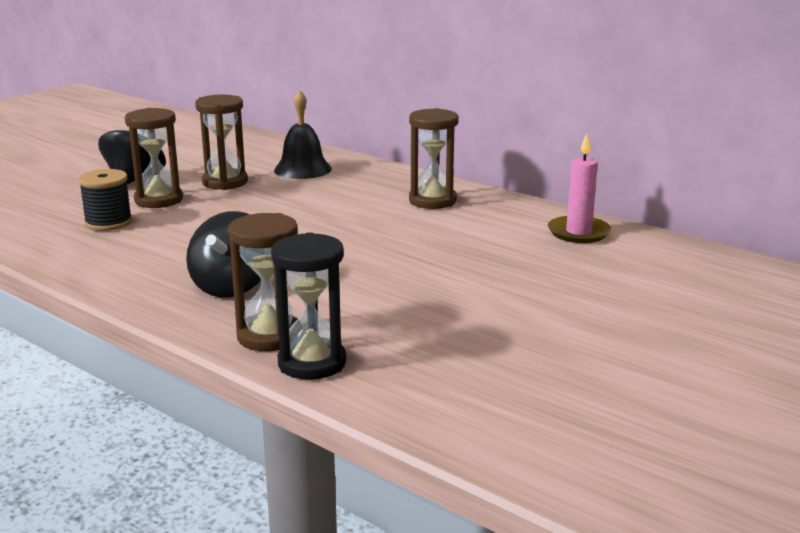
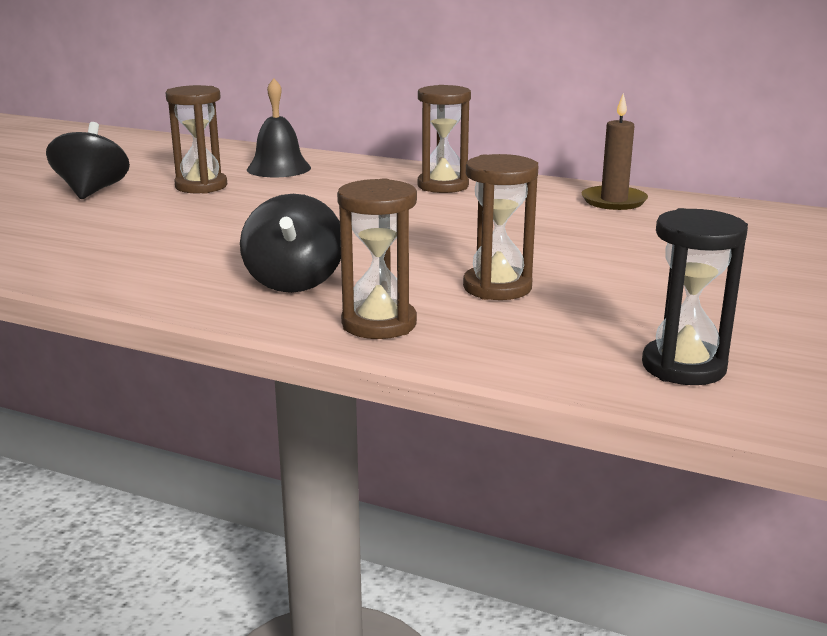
camera: 15 degrees left, 0 degrees up
(108, 223) = (95, 234): black spool -> none
(158, 200) = (137, 208): brown hourglass -> brown hourglass (497, 287)
(312, 363) = (449, 344): black hourglass -> black hourglass (683, 367)
(578, 232) = (613, 201): pink candle -> brown candle

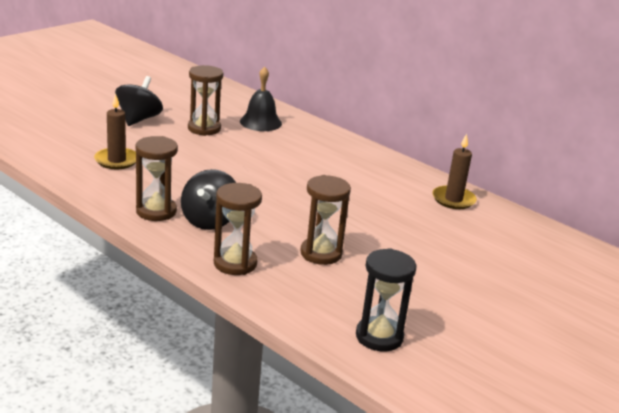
camera: 15 degrees right, 5 degrees up
(89, 240) = (116, 160): none -> brown candle
(443, 186) = (353, 161): brown hourglass -> brown hourglass (156, 211)

